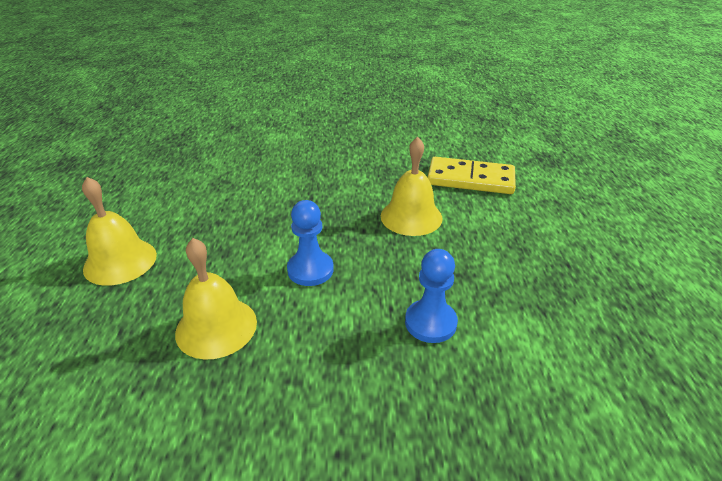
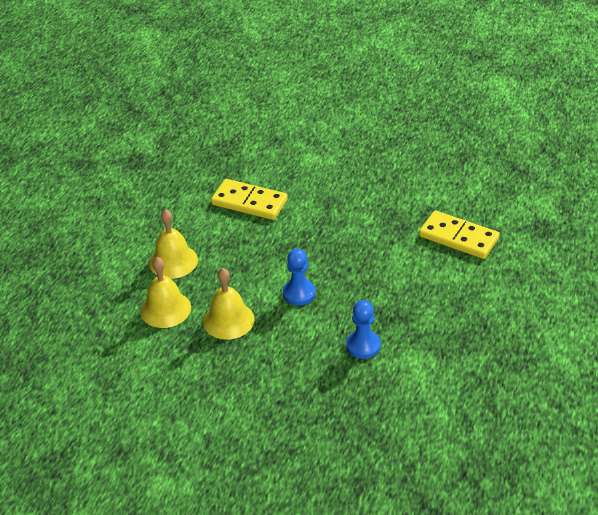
camera: 20 degrees right, 5 degrees up
(215, 182) = (249, 202): none -> yellow domino
(411, 216) = (390, 264): yellow bell -> yellow bell (165, 309)

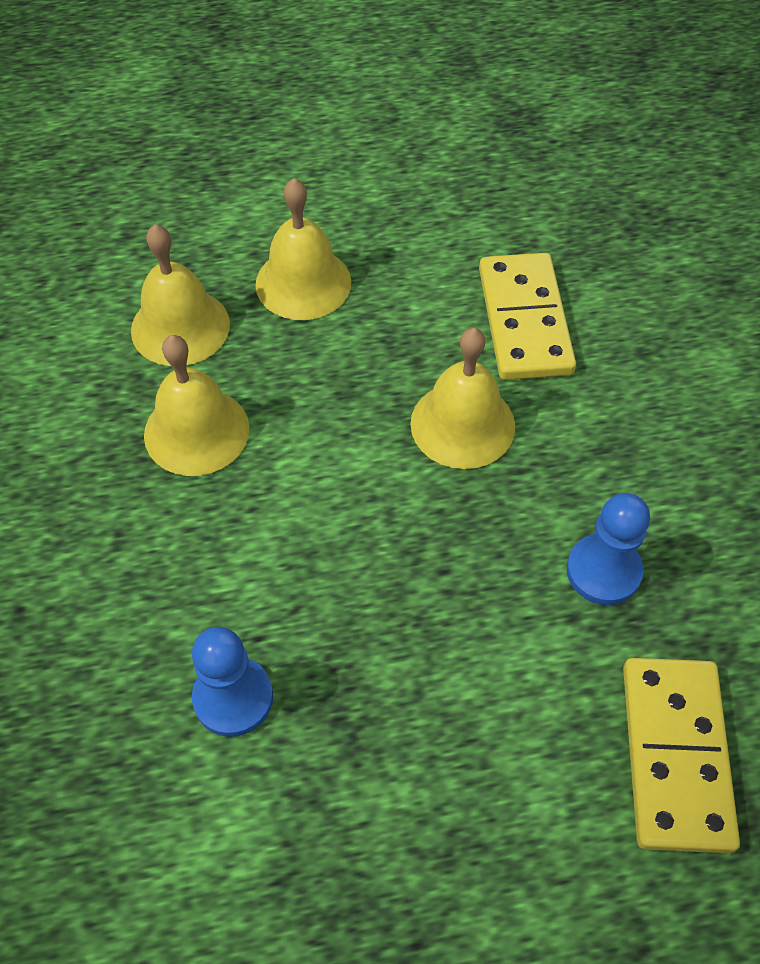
camera: 60 degrees right, 15 degrees up
(286, 239) = (462, 424): none -> yellow bell
(299, 293) = (324, 513): blue pawn -> blue pawn (603, 571)

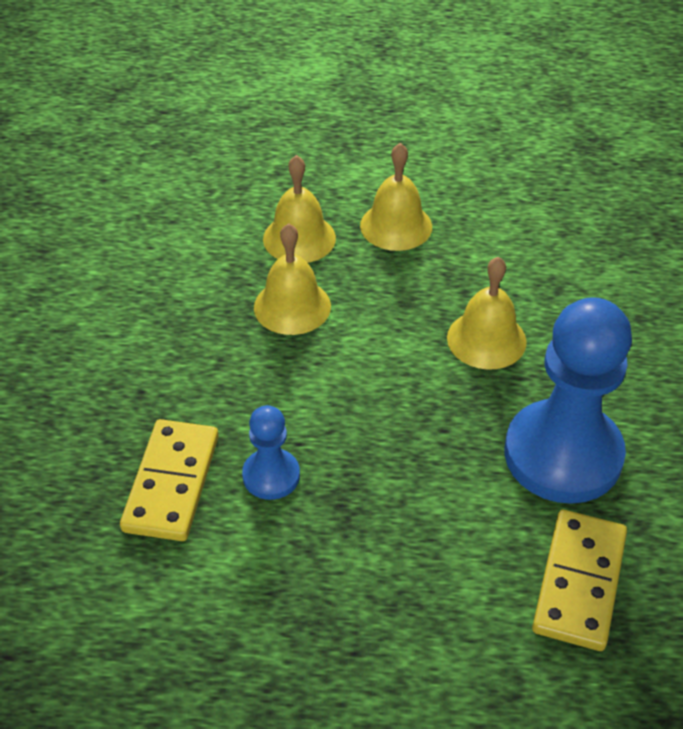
camera: 15 degrees right, 10 degrees down
(524, 320) = (554, 280): yellow domino -> yellow domino (171, 483)
(603, 571) = (563, 454): blue pawn -> blue pawn, size x2.08

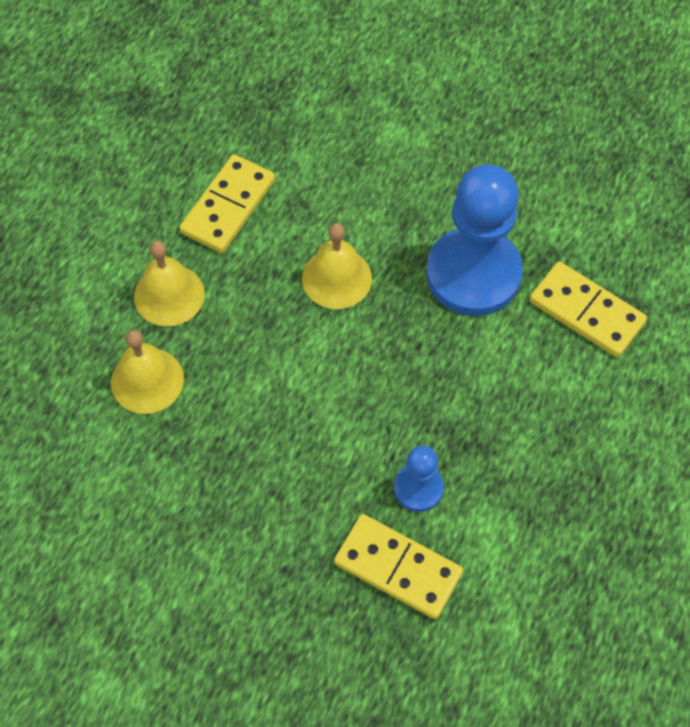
camera: 70 degrees left, 15 degrees up
(292, 306) = (233, 414): yellow bell -> none
(518, 237) = (228, 206): none -> yellow domino

